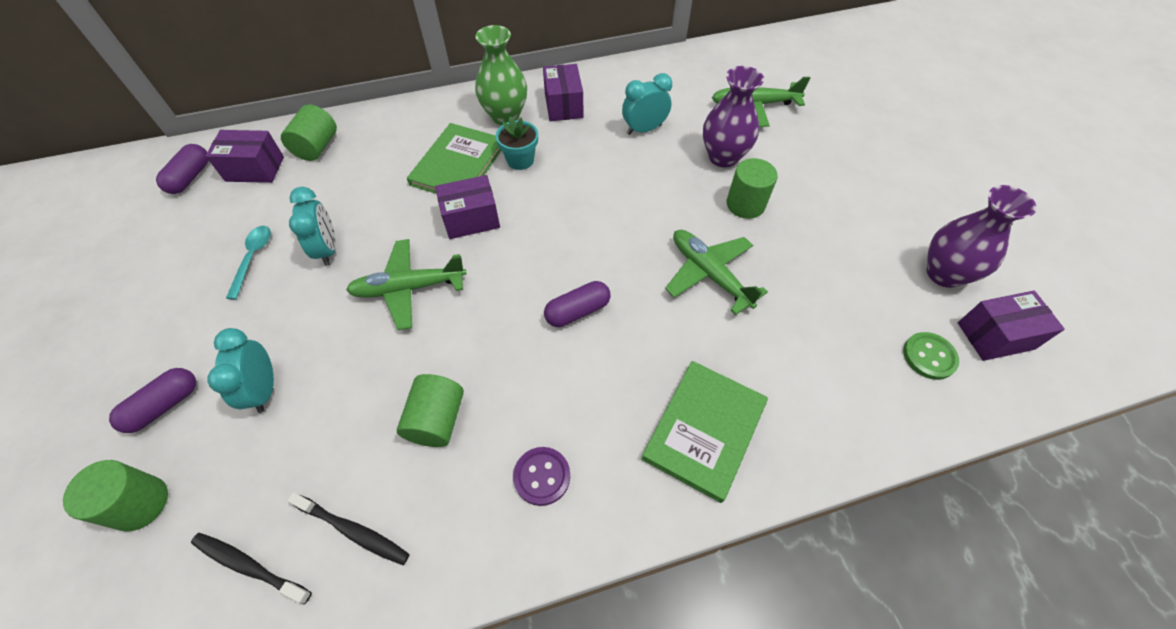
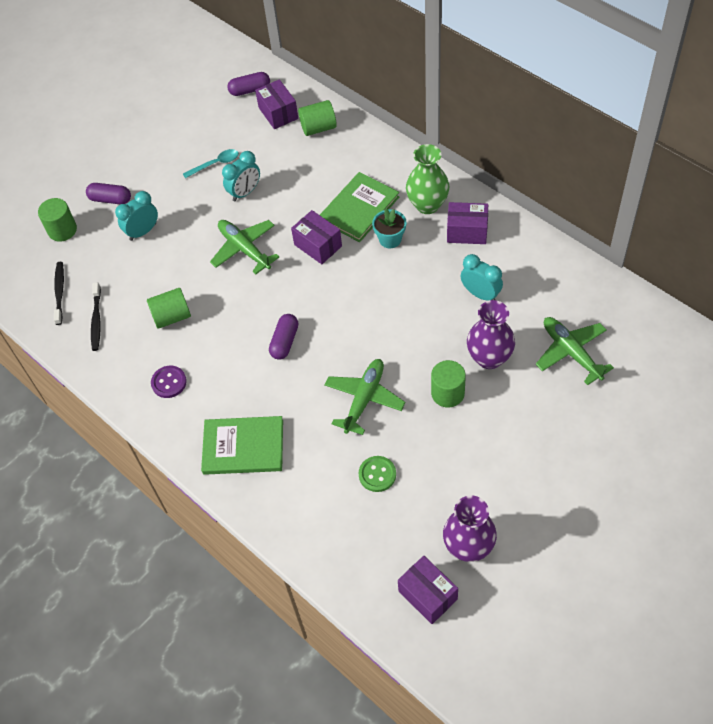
camera: 65 degrees right, 0 degrees up
(458, 165) = (359, 209): green book -> green book turned 45 degrees counterclockwise
(563, 105) = (467, 231): purple box -> purple box turned 45 degrees clockwise
(577, 311) = (284, 342): purple capsule -> purple capsule turned 75 degrees clockwise
(929, 356) = (380, 556): green button -> green button (377, 474)

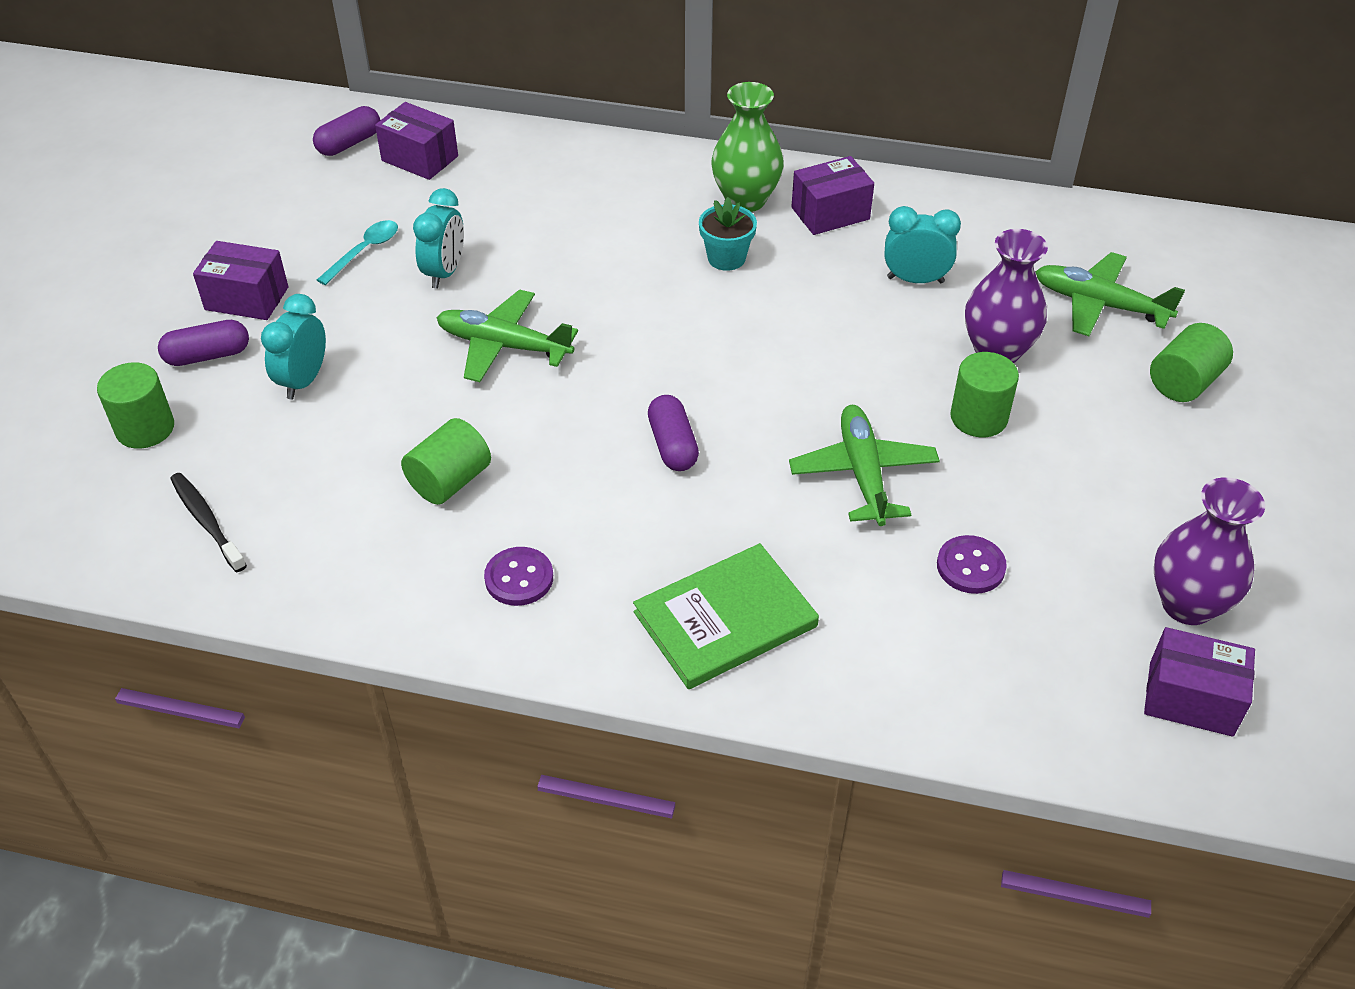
camera: 35 degrees left, 10 degrees down
(96, 320) = (311, 537): black toothbrush -> none
(318, 128) = (500, 158): green cylinder -> green cylinder (1184, 382)
(318, 245) = (621, 302): purple box -> purple box (246, 298)
(359, 209) = (647, 236): green book -> none
(377, 474) = (970, 566): green button -> purple button

